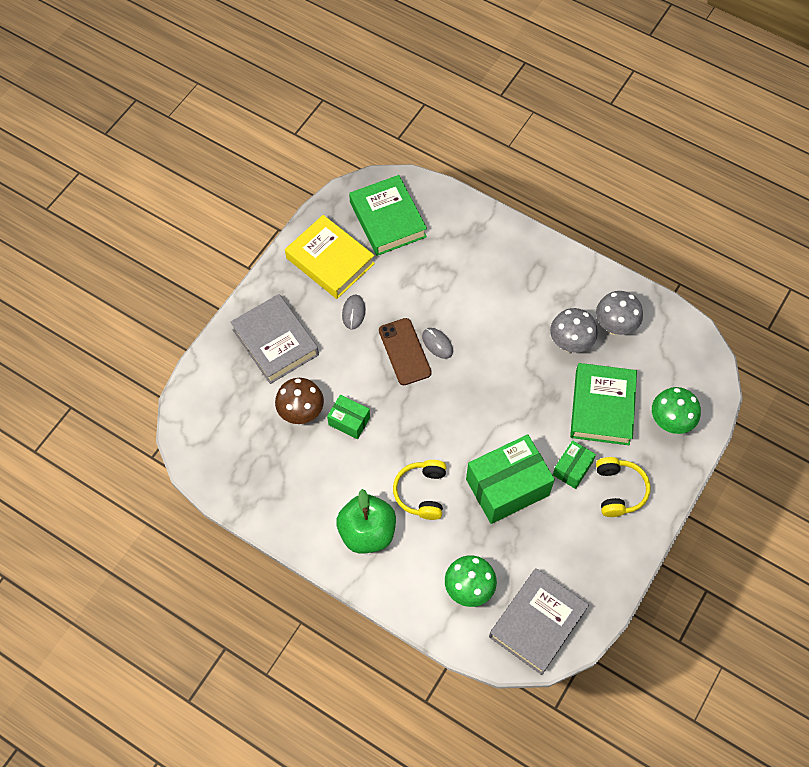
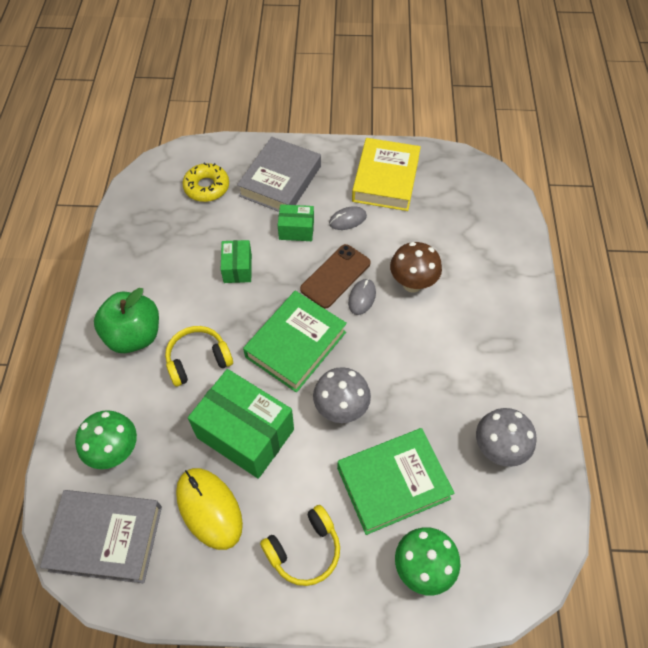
camera: 60 degrees right, 5 degrees down
(241, 405) = (207, 187): none -> yellow donut
(301, 413) = (224, 230): brown mushroom -> brown mushroom (412, 284)
(388, 219) = (460, 199): green book -> green book (296, 344)
(554, 540) = (209, 508): none -> yellow mouse
(570, 344) = (445, 414): grey mushroom -> grey mushroom (341, 409)
(572, 469) = (302, 487): green box -> green box (296, 230)

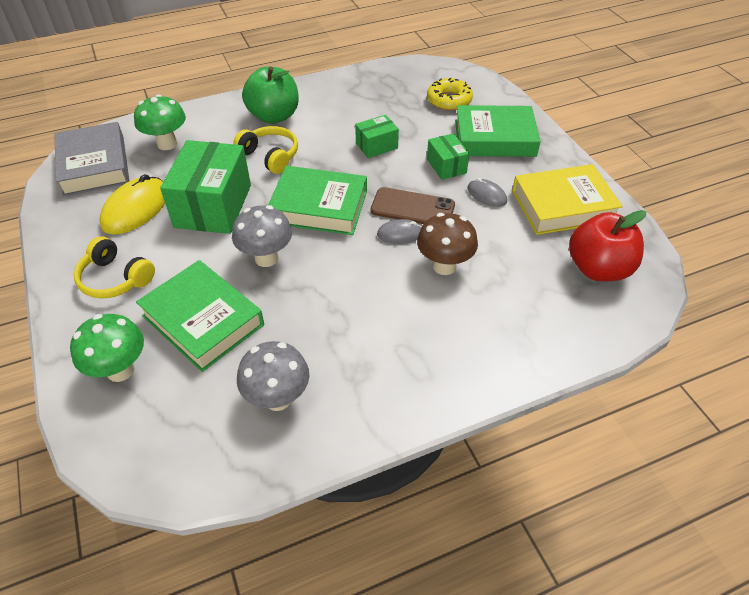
camera: 65 degrees right, 10 degrees down
(280, 181) = (494, 138): grey book -> green book
(458, 193) = (598, 269): none -> red apple

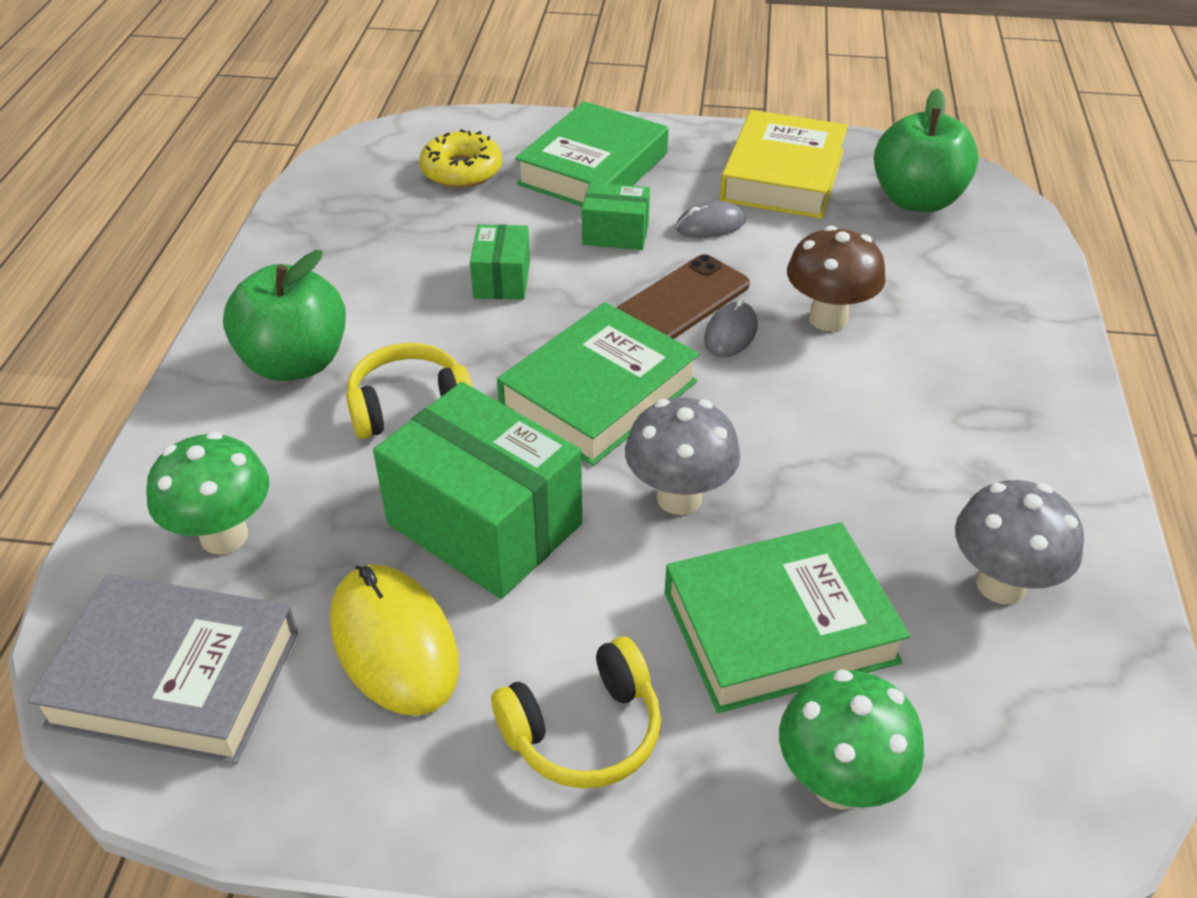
camera: 60 degrees left, 5 degrees down
(598, 269) = (916, 200): red apple -> green apple

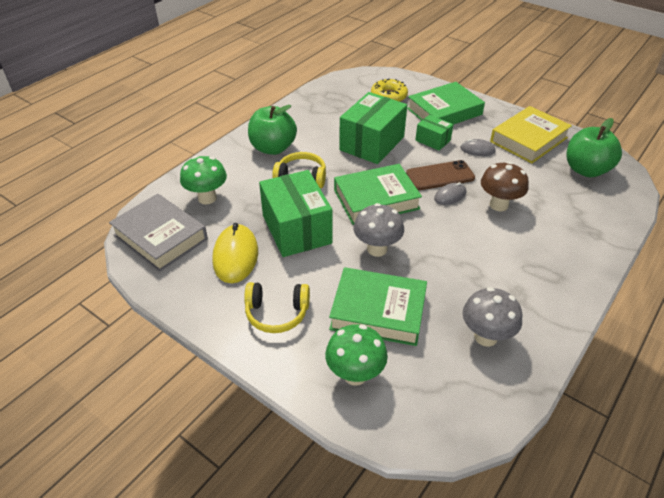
camera: 30 degrees right, 0 degrees up
(502, 279) = (372, 143): green box -> green box, size x1.95

